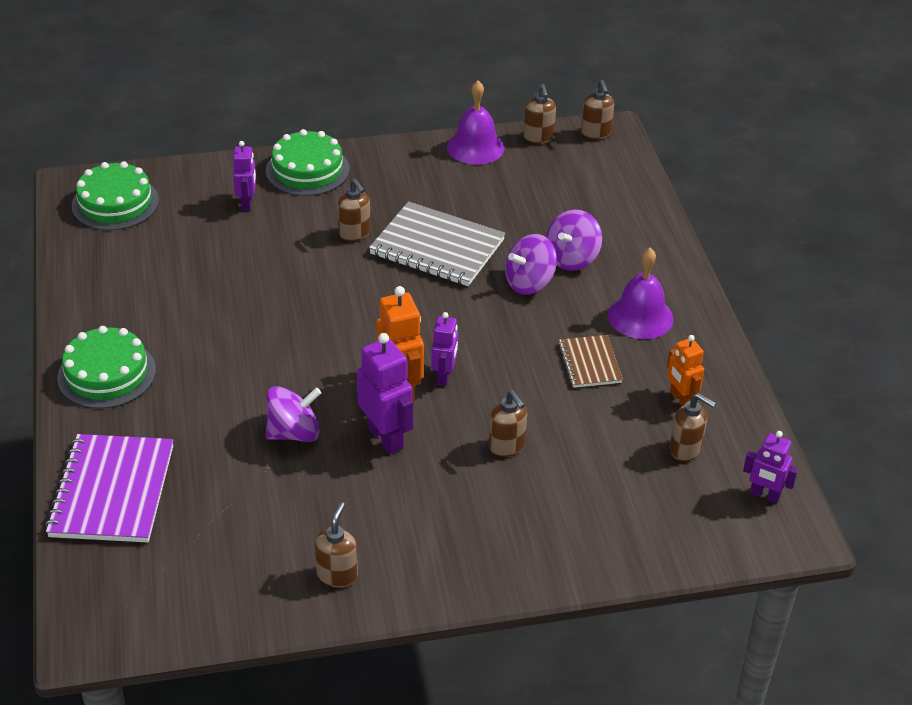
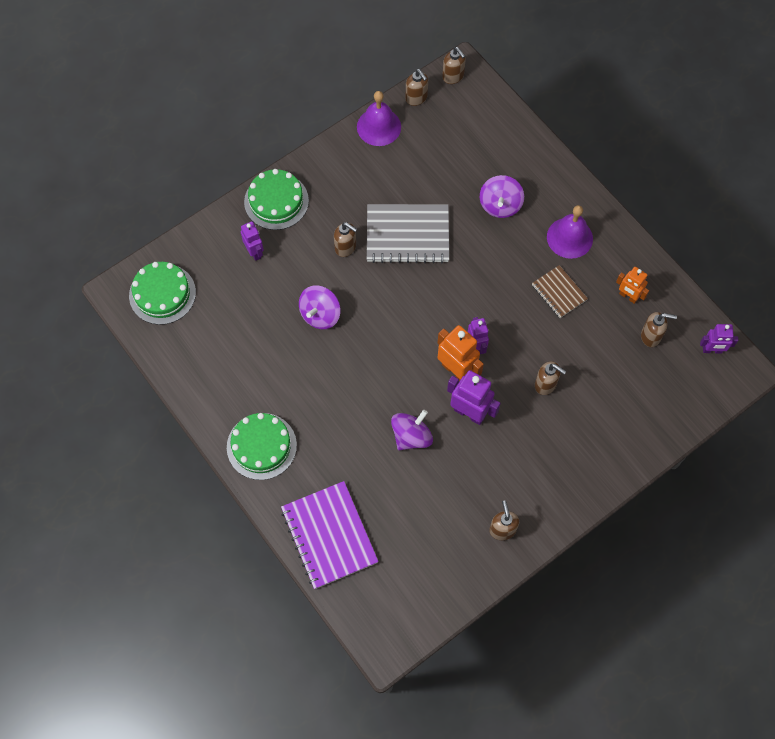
camera: 25 degrees left, 25 degrees up
(529, 283) = (485, 240): purple spinning top -> purple spinning top (320, 314)

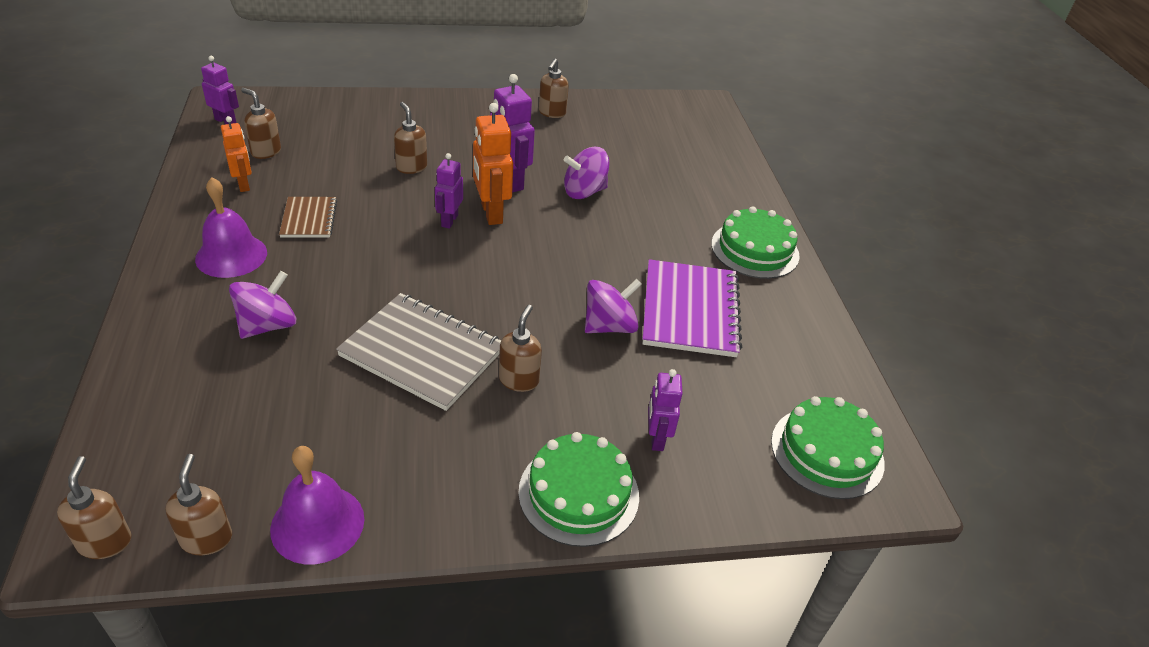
camera: 155 degrees left, 25 degrees down
(329, 535) = (718, 169): purple notebook -> purple notebook (690, 310)
(346, 247) = (519, 380): brown soap dispenser -> brown soap dispenser turned 45 degrees clockwise

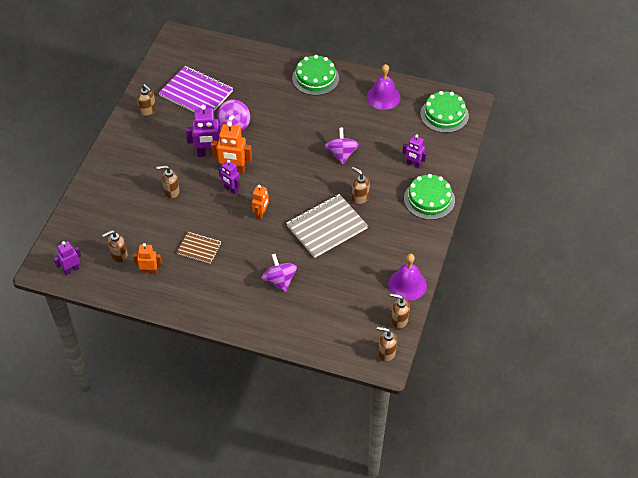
camera: 60 degrees left, 10 degrees up
(231, 255) = (215, 287): purple bell -> purple bell (383, 97)
(413, 265) = (261, 214): none -> orange robot
(690, 310) = (345, 121): purple notebook -> purple notebook (196, 93)

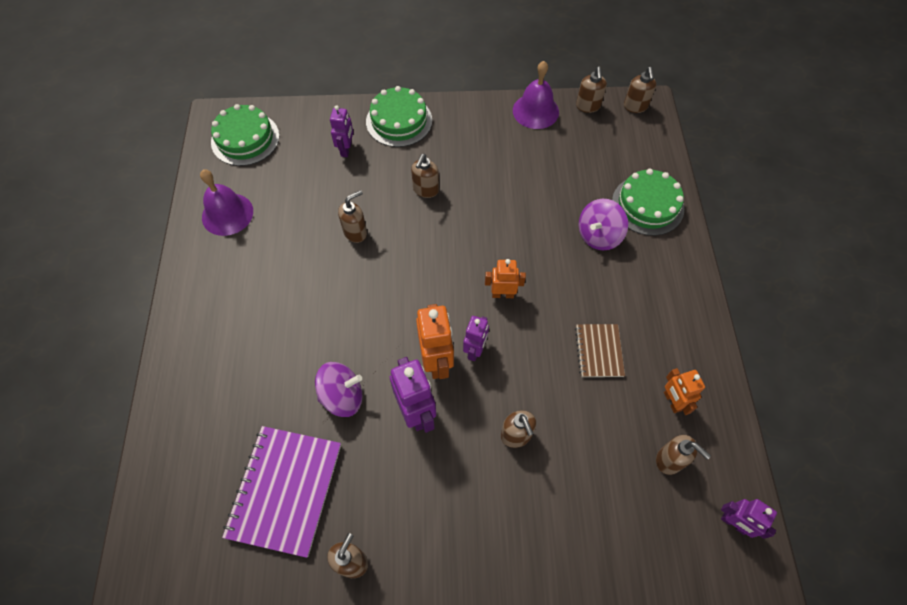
camera: 110 degrees left, 10 degrees up
(315, 78) = (205, 313): green cake -> green cake (647, 205)
(327, 227) = (489, 211): grey notebook -> none
(341, 154) = (355, 232): purple spinning top -> brown soap dispenser

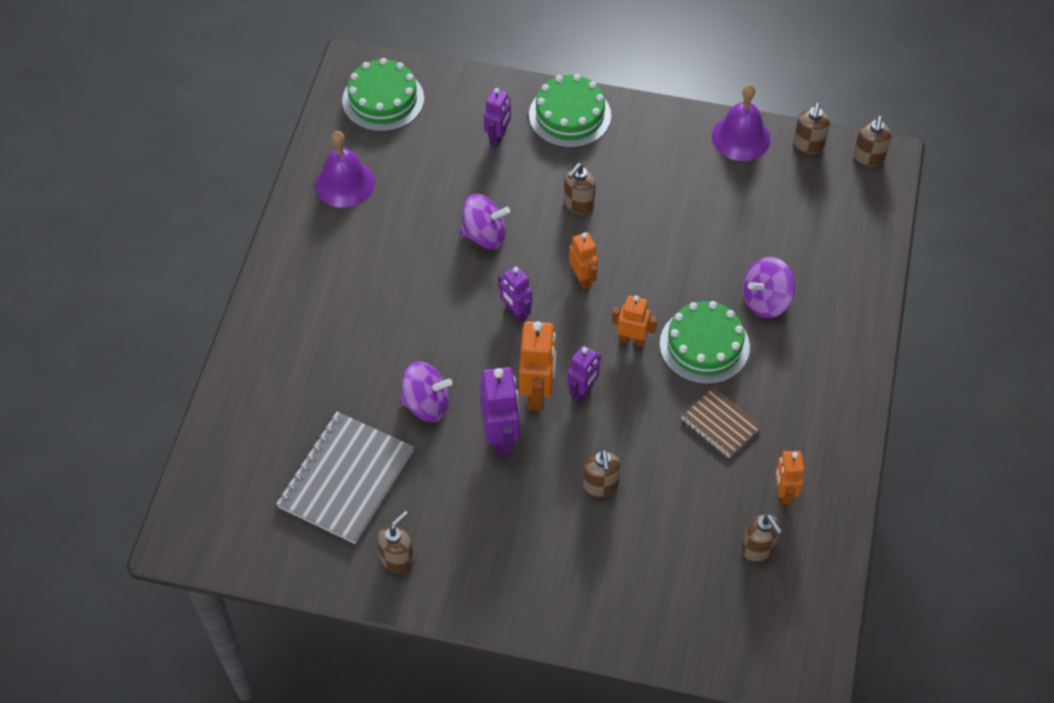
camera: 15 degrees right, 5 degrees down
(285, 490) = (346, 479): purple notebook -> grey notebook
(355, 232) = (484, 235): brown soap dispenser -> purple spinning top
(446, 251) = (582, 279): none -> orange robot
(599, 351) = (720, 424): brown notebook -> brown notebook turned 60 degrees counterclockwise
(647, 205) = (837, 279): green cake -> green cake (704, 345)
(734, 523) = (804, 623): purple robot -> purple robot (515, 313)

